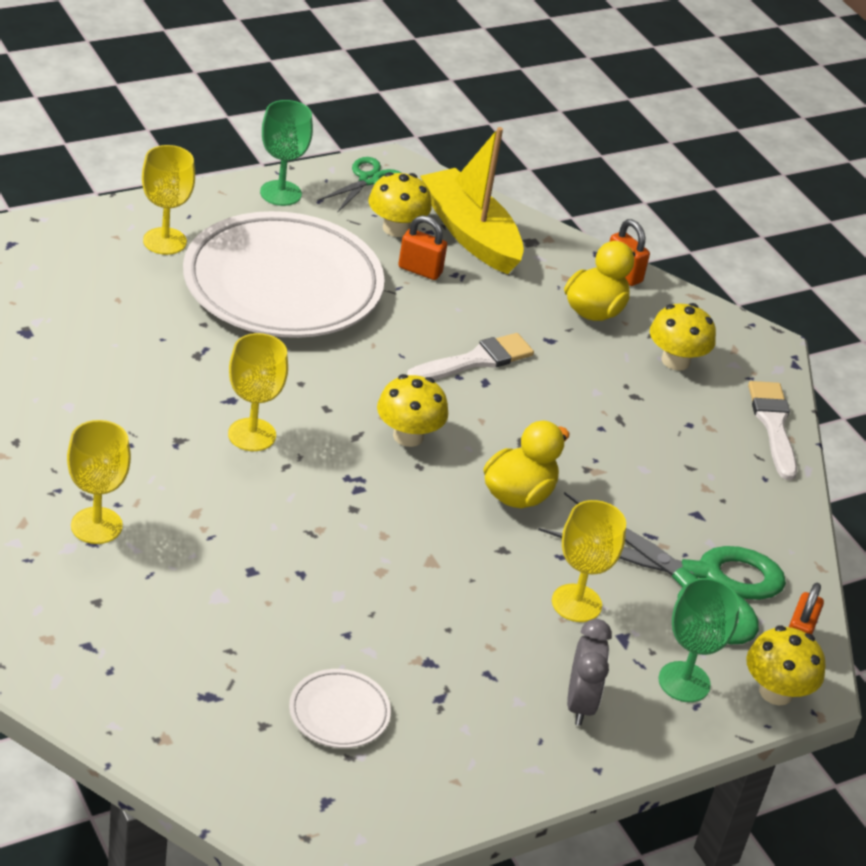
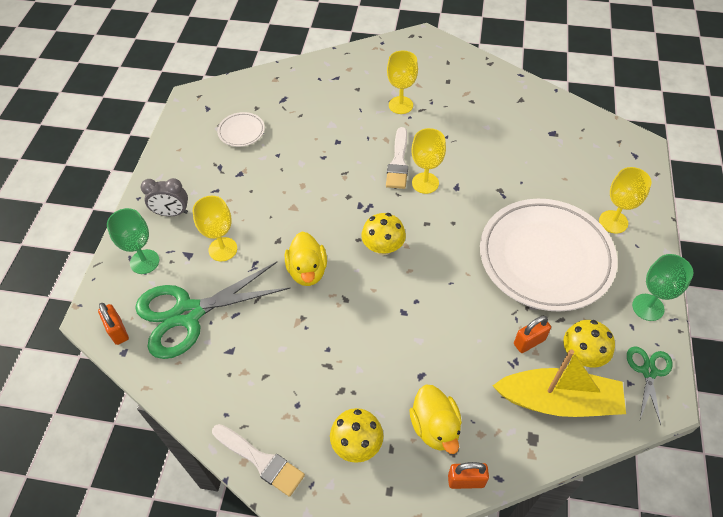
camera: 135 degrees right, 15 degrees up
(369, 180) = (649, 371): green scissors -> green scissors turned 150 degrees counterclockwise
(475, 360) = (425, 319): white brush -> white brush (398, 162)
(580, 704) = (172, 213): grey clock -> grey clock turned 45 degrees counterclockwise
(776, 692) = (104, 297): yellow mushroom -> none

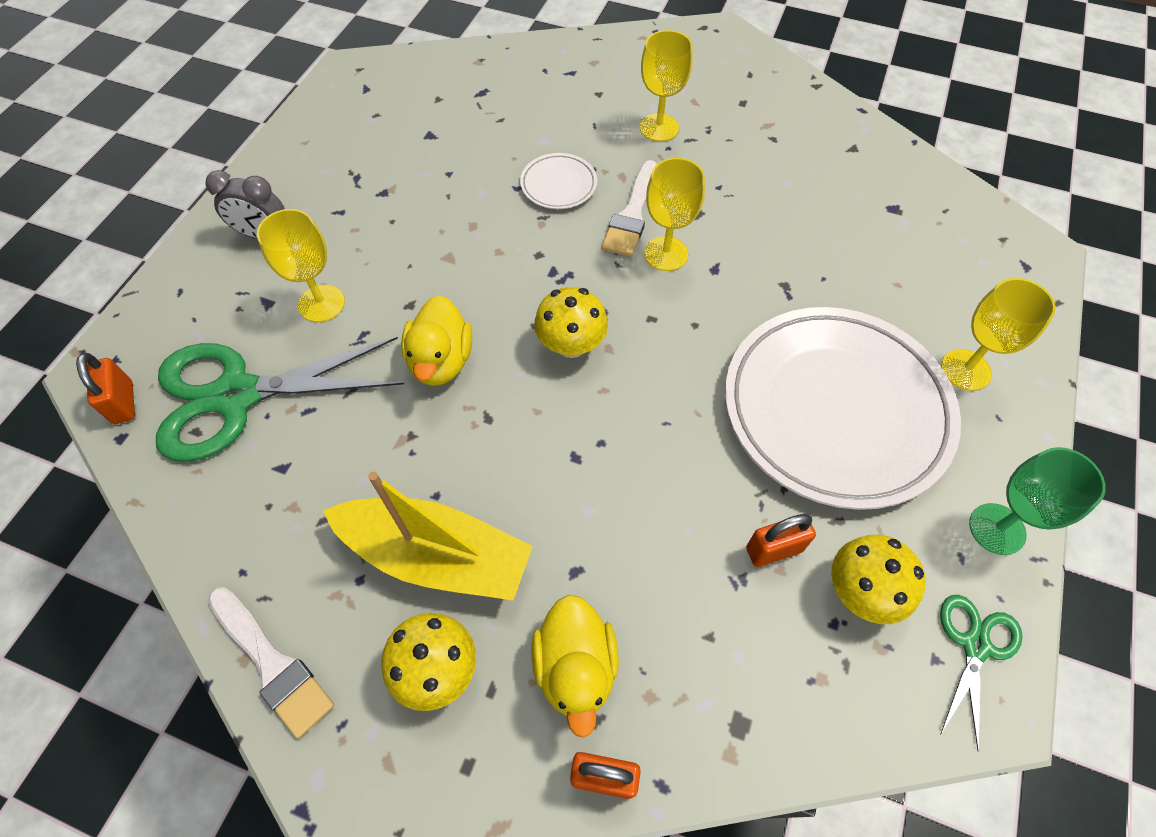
camera: 10 degrees right, 5 degrees up
(144, 261) = (199, 302): green goblet -> none
(241, 131) = (405, 130): white plate -> white plate (558, 185)
(558, 401) = (801, 665): yellow boat -> yellow boat (436, 556)

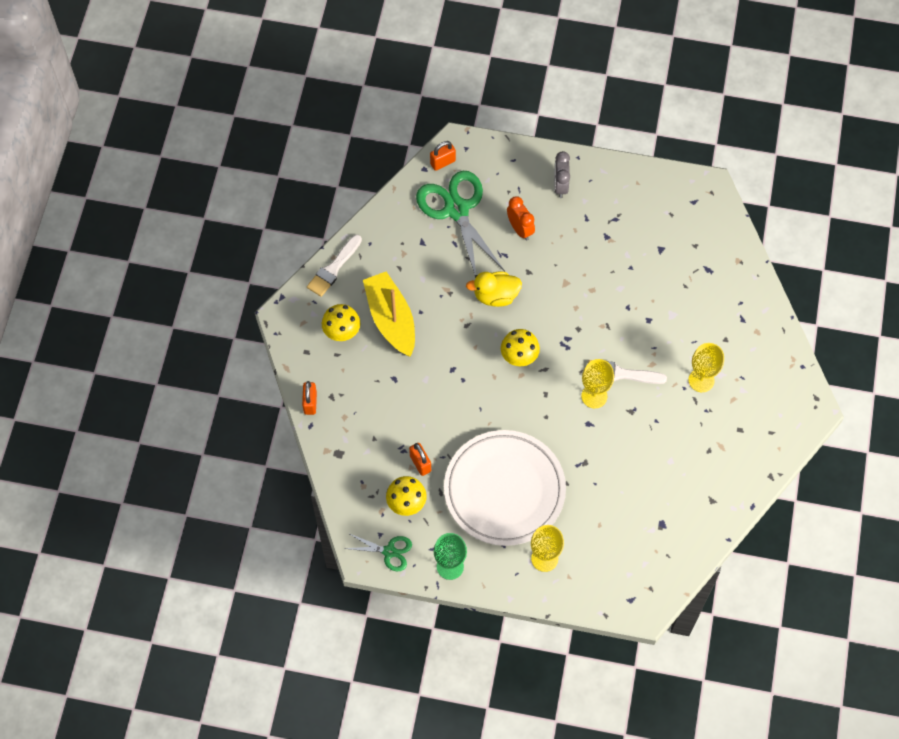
camera: 80 degrees right, 5 degrees up
(321, 303) = (520, 229): yellow goblet -> orange clock
(436, 556) = (391, 319): yellow boat -> yellow boat turned 150 degrees clockwise
(558, 185) = (635, 330): white plate -> none
(575, 668) = (351, 385): yellow duck -> none

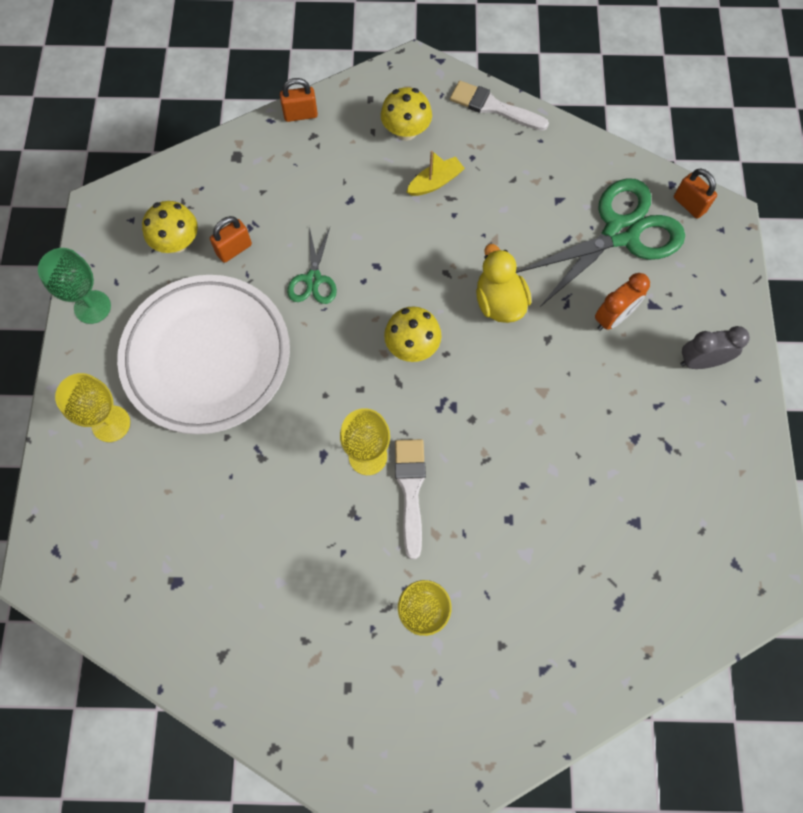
camera: 80 degrees right, 5 degrees up
(389, 551) = (108, 233): green scissors -> green scissors (313, 279)
(391, 319) = (435, 182): yellow boat -> yellow boat, size x0.49

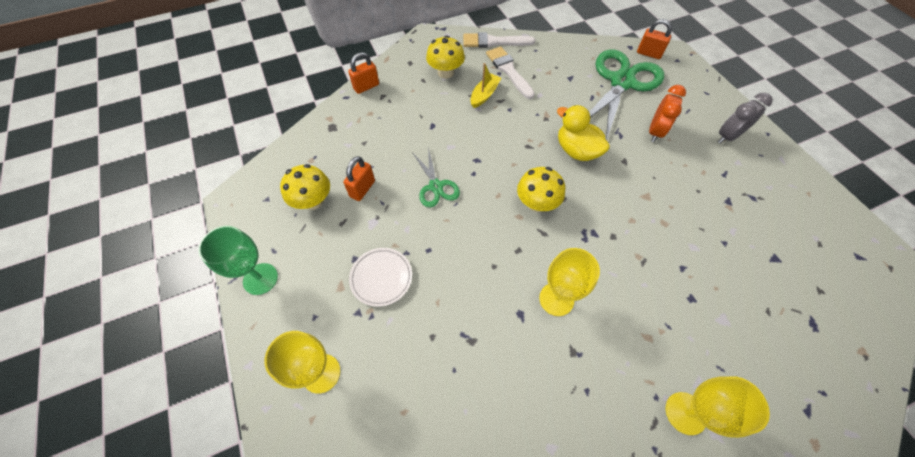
camera: 25 degrees left, 10 degrees down
(207, 357) = (381, 278): white plate -> white plate, size x0.41
(410, 490) = (606, 310): white brush -> white brush (508, 71)

